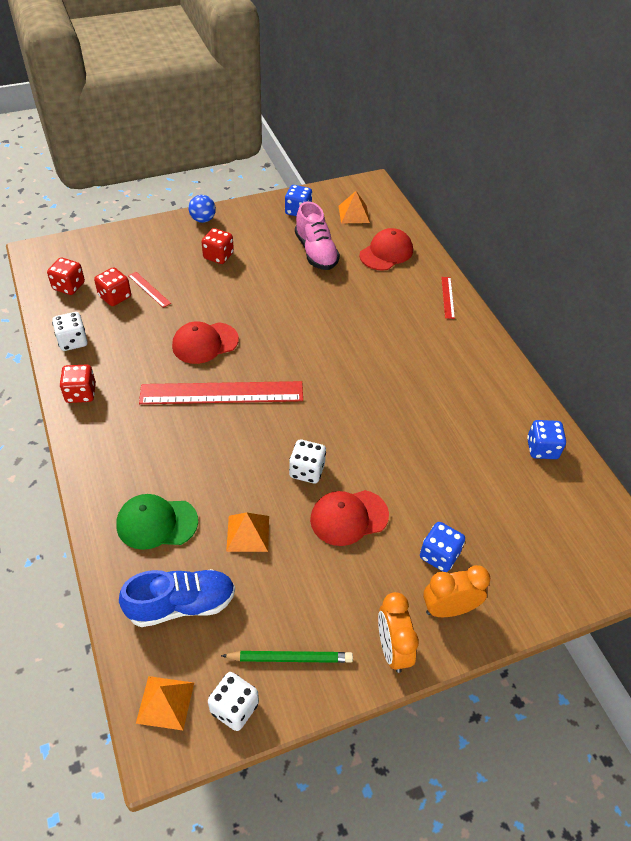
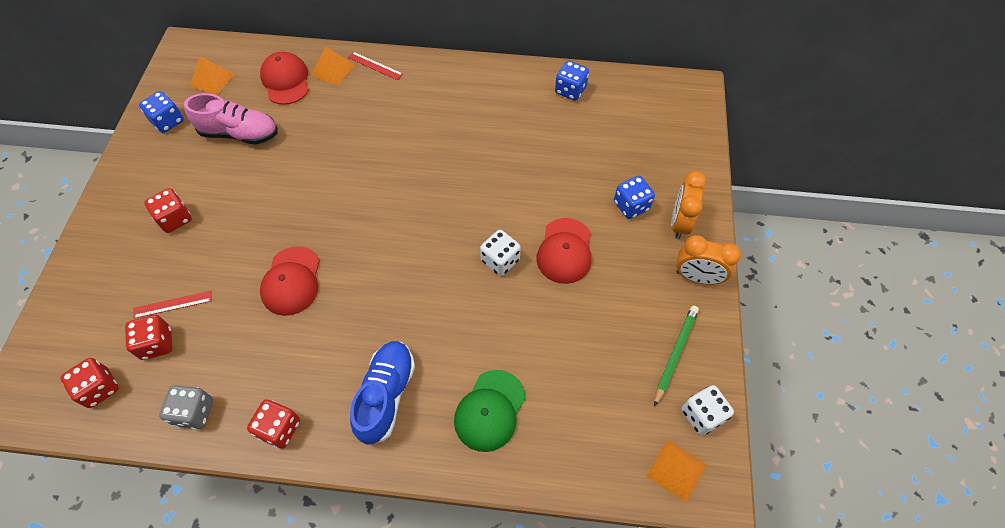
camera: 60 degrees left, 10 degrees up
(73, 341) = (194, 412): white dice -> grey dice
(181, 605) = (588, 421): blue shoe -> blue shoe (386, 395)
(203, 219) = (105, 210): blue ball -> none
(222, 393) = (367, 292): red ruler -> none
(248, 533) = (541, 336): orange pyramid -> orange pyramid (333, 70)

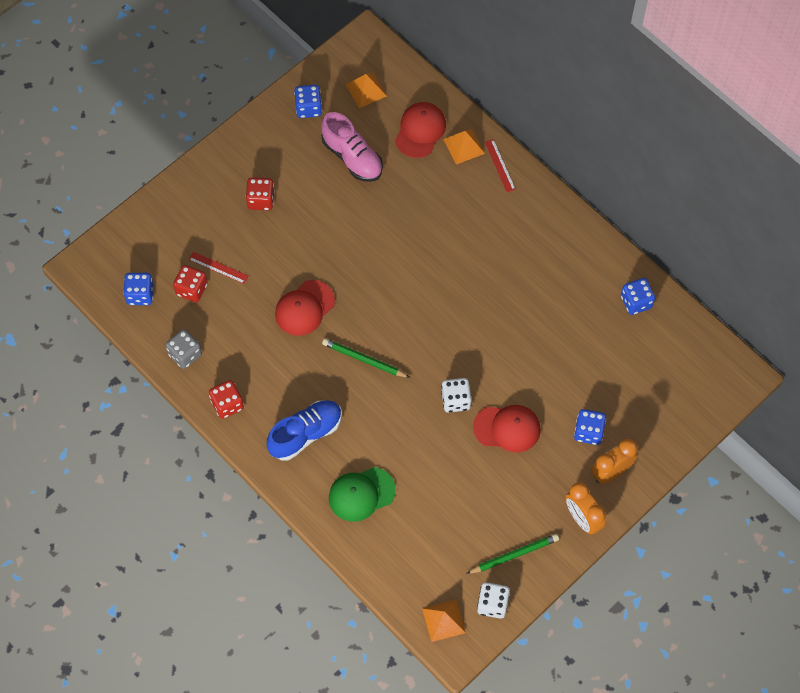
camera: 40 degrees right, 5 degrees up
(99, 388) = (140, 295): red dice -> blue dice
(387, 286) = (364, 359): none -> green pencil
(565, 251) = (507, 428): red cap -> red cap turned 135 degrees counterclockwise

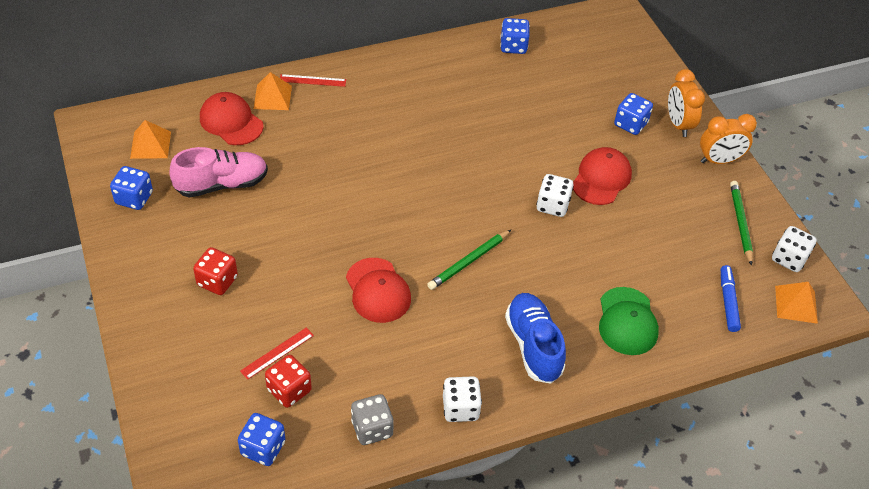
camera: 70 degrees left, 15 degrees down
(227, 404) = (460, 408): red dice -> white dice
(419, 565) = (728, 302): none -> blue marker

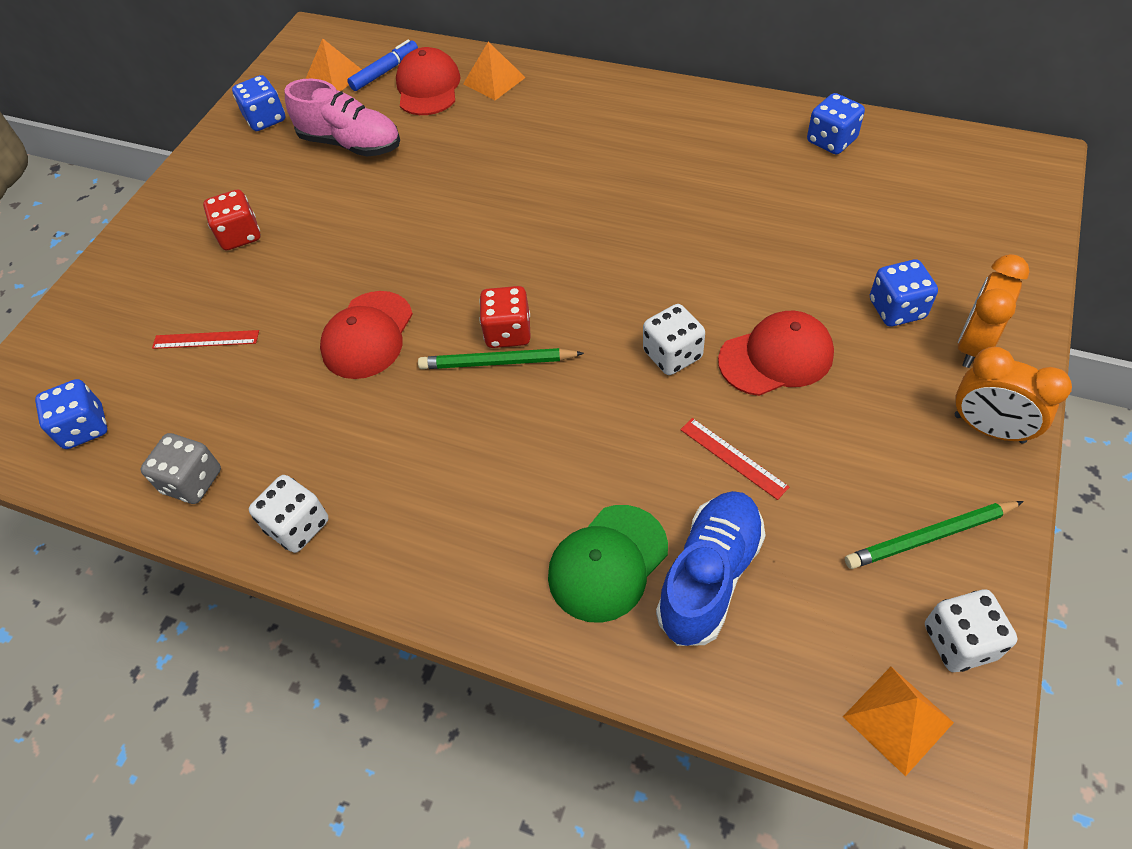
camera: 50 degrees right, 5 degrees up
(289, 390) = (171, 385): red dice -> red dice (508, 332)
(312, 80) = (552, 81): red ruler -> red ruler (733, 458)
(533, 345) = (458, 511): blue shoe -> blue shoe (710, 576)
(728, 302) = (785, 637): blue marker -> blue marker (385, 71)
(740, 223) = (929, 537): green pencil -> green pencil turned 150 degrees counterclockwise

